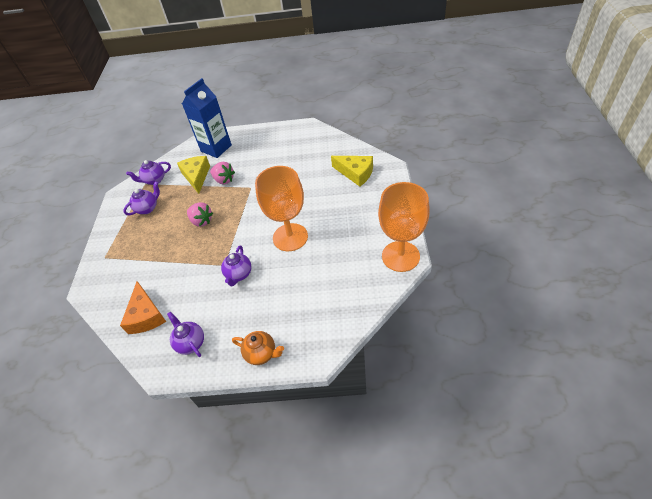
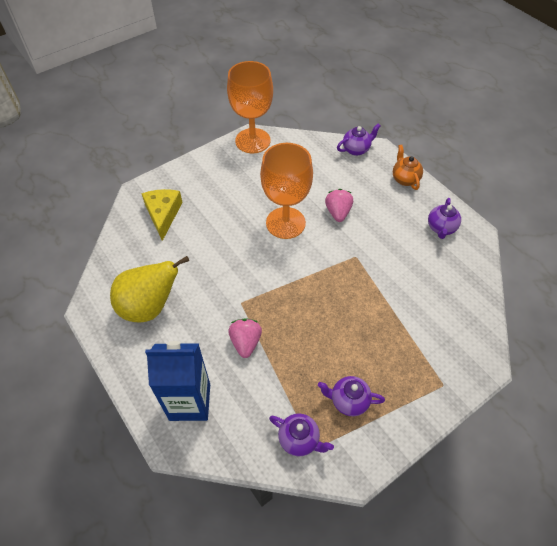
camera: 130 degrees left, 5 degrees up
(146, 315) = (454, 281): orange cheese -> none
(196, 176) = (259, 383): yellow cheese -> none
(201, 221) = (322, 318): pink strawberry -> pink strawberry (338, 212)
(239, 274) = (355, 237): purple teapot -> purple teapot (356, 149)
(286, 148) = (150, 307): none -> yellow pear

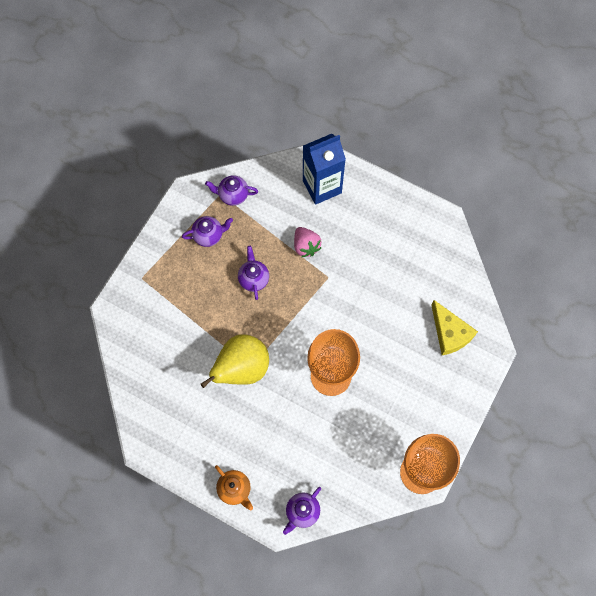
camera: 155 degrees right, 15 degrees up
(150, 307) = (398, 241): yellow pear -> yellow pear (241, 369)
(338, 212) = (286, 411): pink strawberry -> none
(441, 228) = (180, 436): purple teapot -> purple teapot (253, 279)

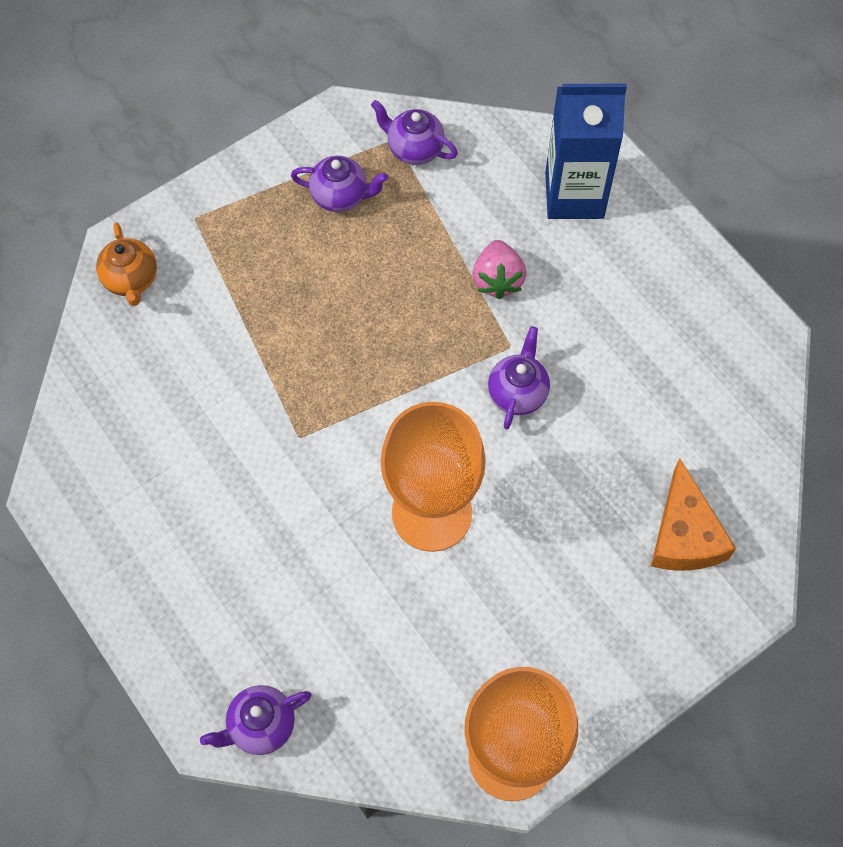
camera: 25 degrees right, 5 degrees down
(235, 489) = (164, 632): orange teapot -> orange teapot (131, 280)
(241, 369) = (283, 434): yellow pear -> none
(253, 279) = (380, 296): purple teapot -> purple teapot (517, 393)
(450, 333) = (684, 534): yellow cheese -> orange cheese

